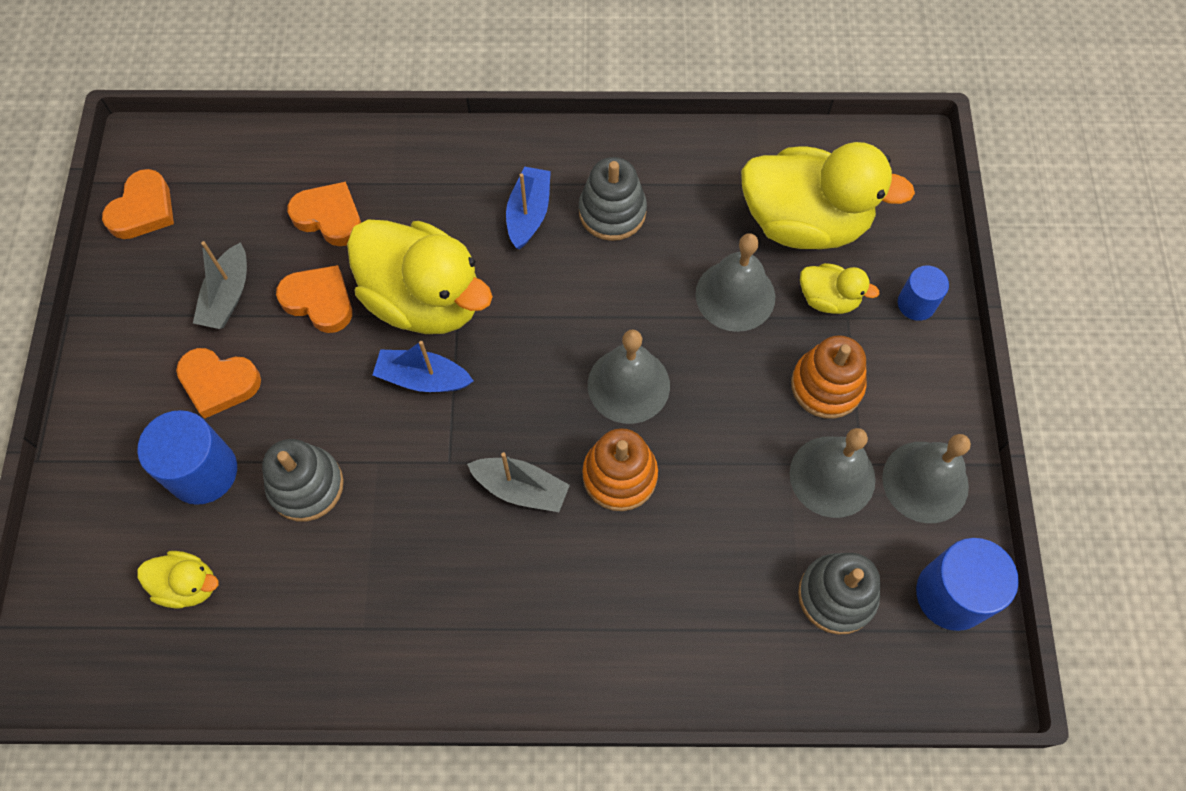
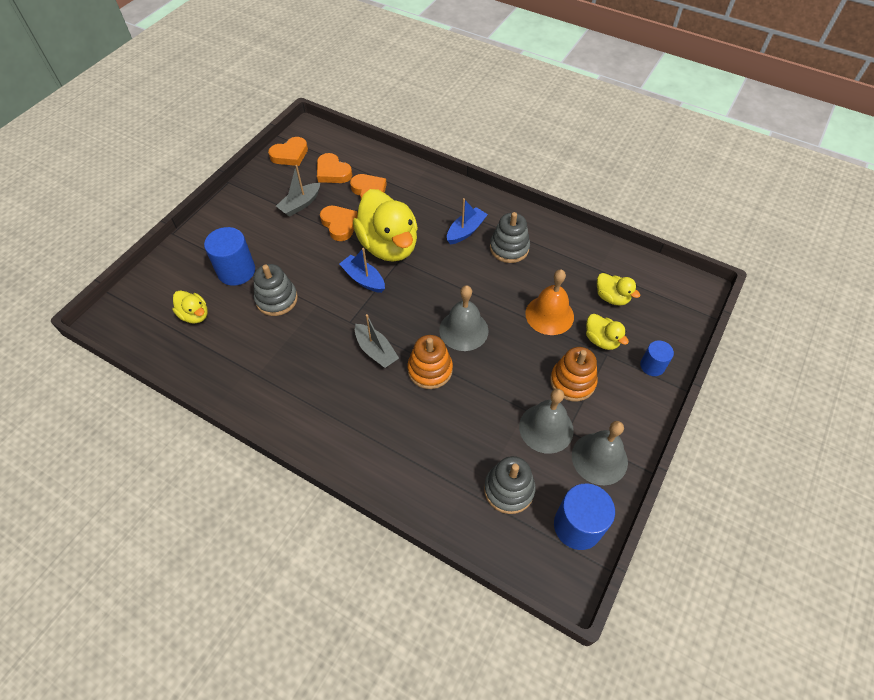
camera: 30 degrees right, 10 degrees down
(219, 383) = (270, 238): orange heart -> orange heart (333, 172)
(735, 295) = (549, 315): grey bell -> orange bell
(804, 222) = (611, 297): yellow duck -> yellow duck, size x0.47

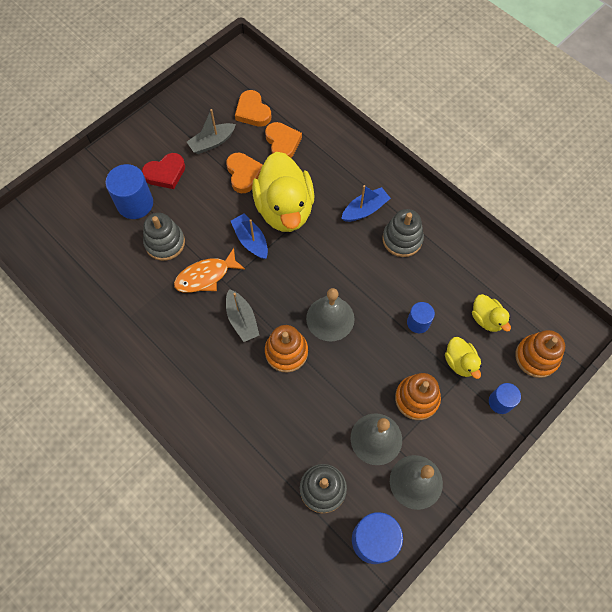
camera: 15 degrees right, 10 degrees up
(195, 315) = (88, 242): yellow duck -> none
(261, 239) = (165, 173): none -> red heart
(290, 155) = (216, 82): orange heart -> none
(327, 320) = (206, 276): none -> orange fish
(549, 315) = (418, 322): orange bell -> blue cylinder
(670, 319) = (536, 357): none -> orange stacking toy

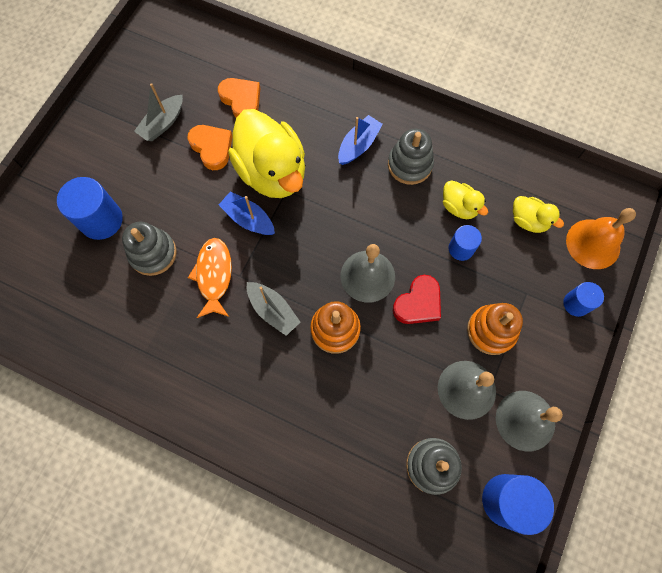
camera: 20 degrees left, 5 degrees up
(165, 173) = (123, 174): red heart -> red heart (418, 303)
(206, 276) = (214, 275): orange fish -> orange fish turned 135 degrees clockwise
(253, 112) = (195, 75): orange heart -> none
(460, 362) = (519, 276): yellow duck -> yellow duck (459, 207)
(536, 357) = (593, 244): orange stacking toy -> orange bell

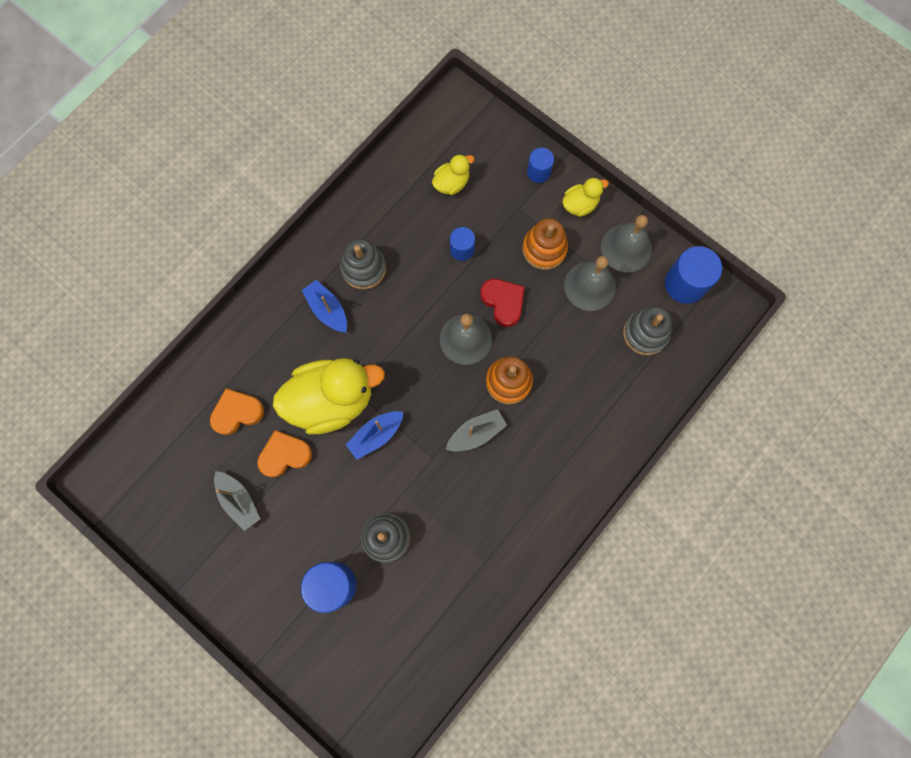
camera: 75 degrees left, 5 degrees up
(214, 275) = (426, 481): orange fish -> none
(459, 207) = (420, 238): yellow duck -> yellow duck (580, 204)
(593, 244) = (488, 138): orange bell -> none

